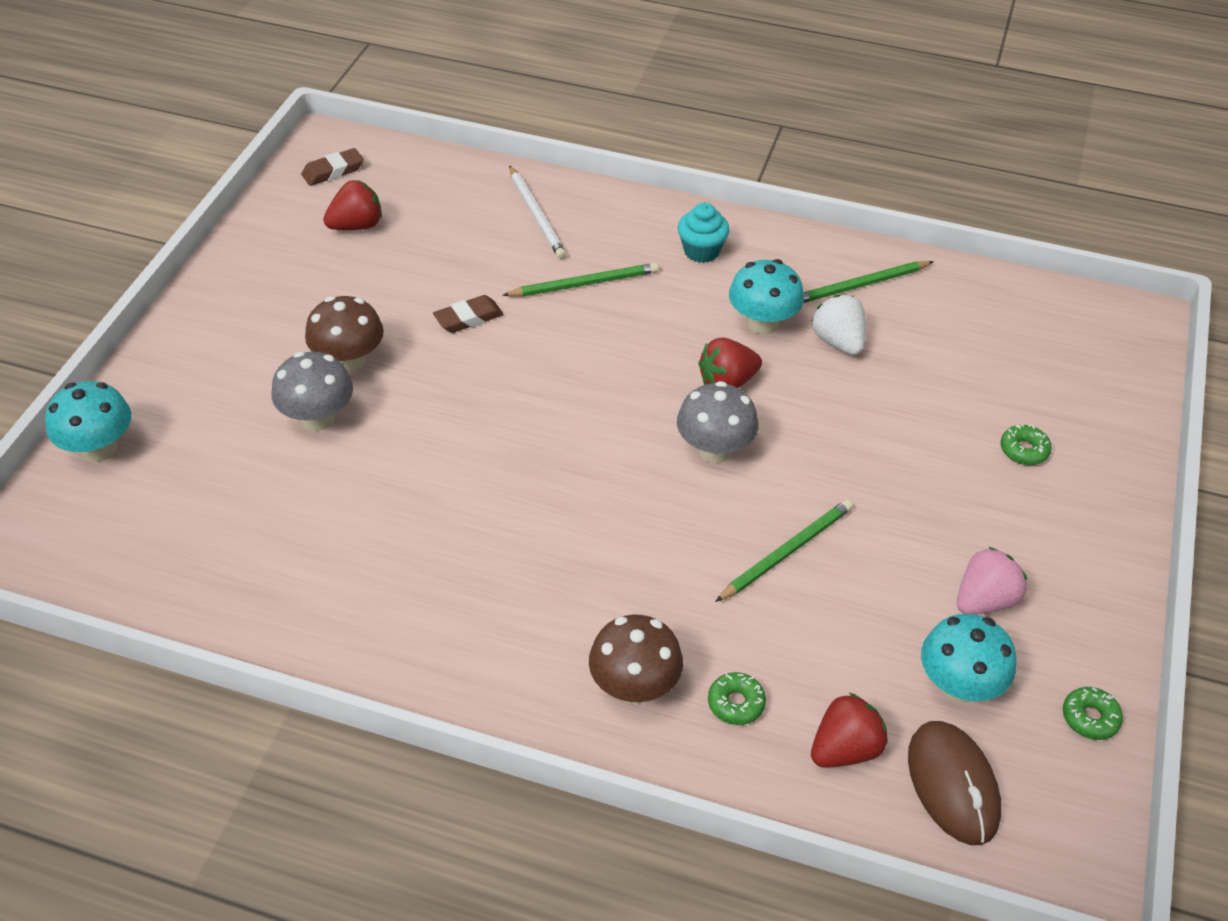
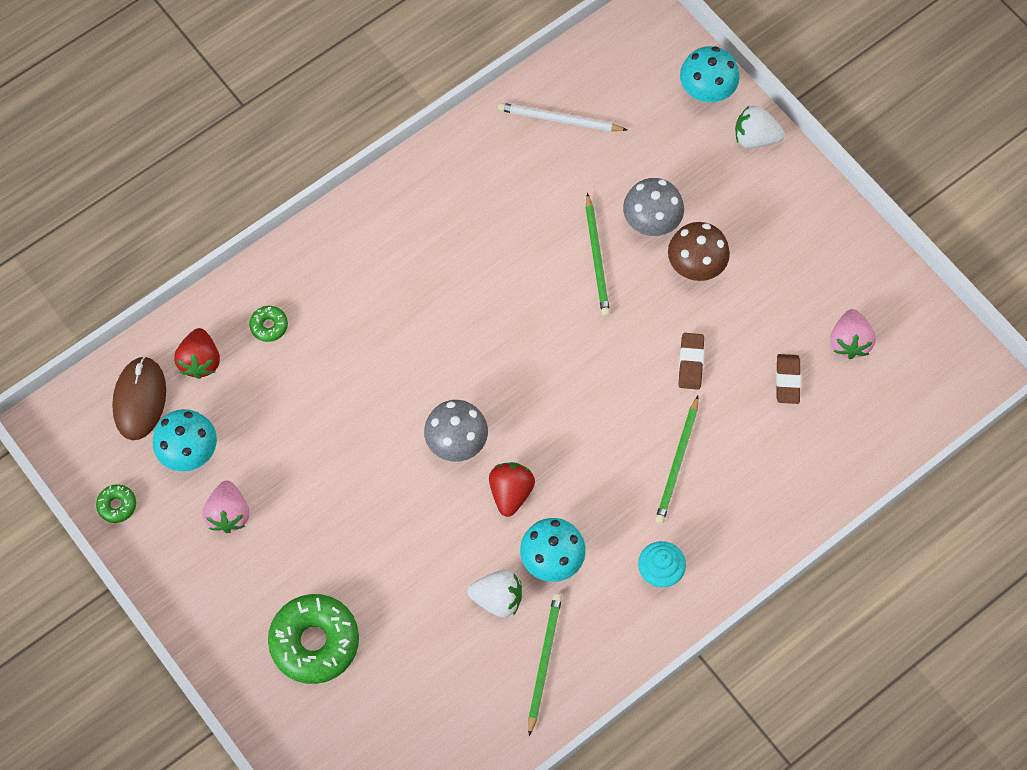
camera: 125 degrees right, 20 degrees up
(145, 382) = (755, 138): none -> white strawberry
(333, 171) = (933, 358): brown eraser -> brown eraser (787, 380)
(356, 226) = (849, 342): red strawberry -> pink strawberry
(536, 215) = (782, 477): white pencil -> white pencil (559, 119)
(634, 687) = (318, 281): brown mushroom -> none
(787, 552) = (346, 427): green pencil -> green pencil (597, 258)
(953, 785) = (139, 399): brown mouse -> brown mouse turned 75 degrees clockwise
(1024, 450) = (315, 642): green donut -> green donut, size x2.22

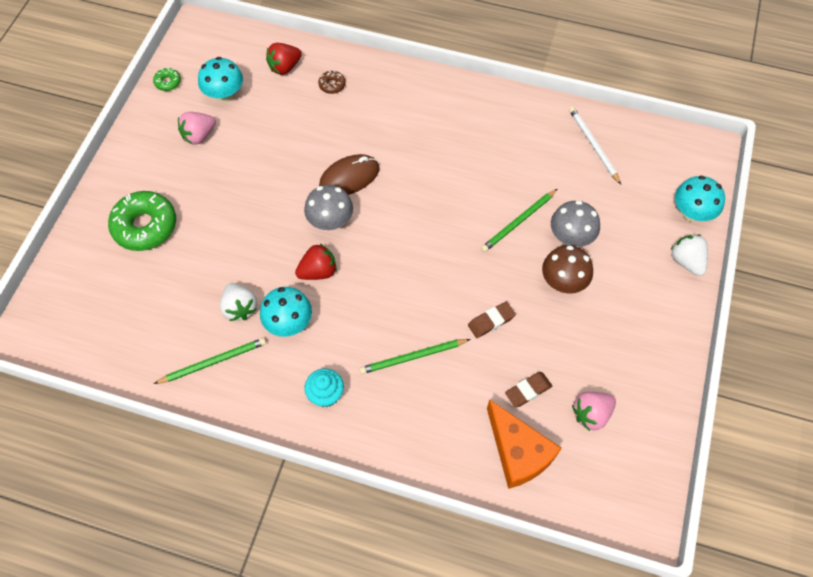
camera: 55 degrees right, 5 degrees down
(139, 399) = (240, 55): brown mouse -> brown mouse (349, 177)
(269, 326) = (332, 85): green donut -> brown donut
(842, 432) = (518, 452): none -> orange cheese

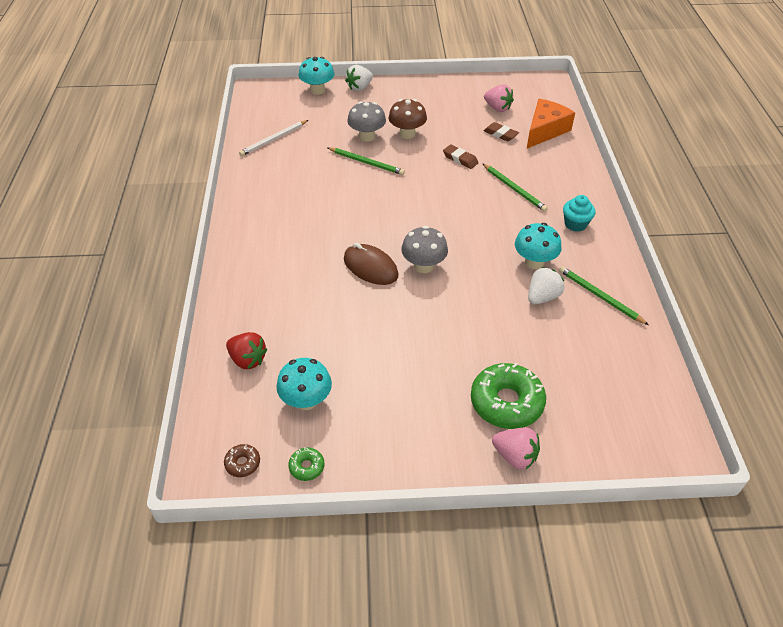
camera: 110 degrees left, 15 degrees down
(199, 136) = (372, 402): pink strawberry -> pink strawberry (515, 456)
(318, 271) = (477, 259): red strawberry -> none
(332, 85) = (261, 312): brown donut -> brown donut (242, 463)

